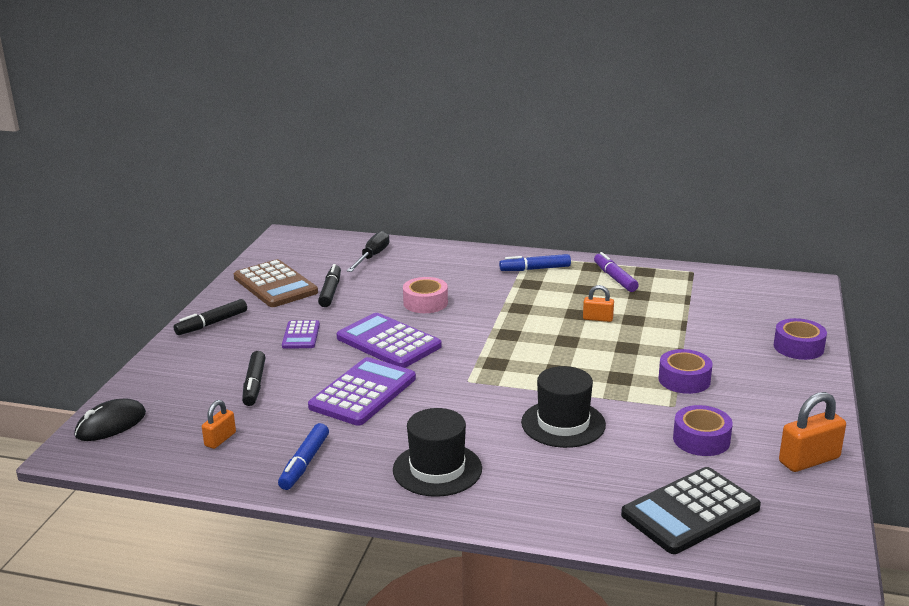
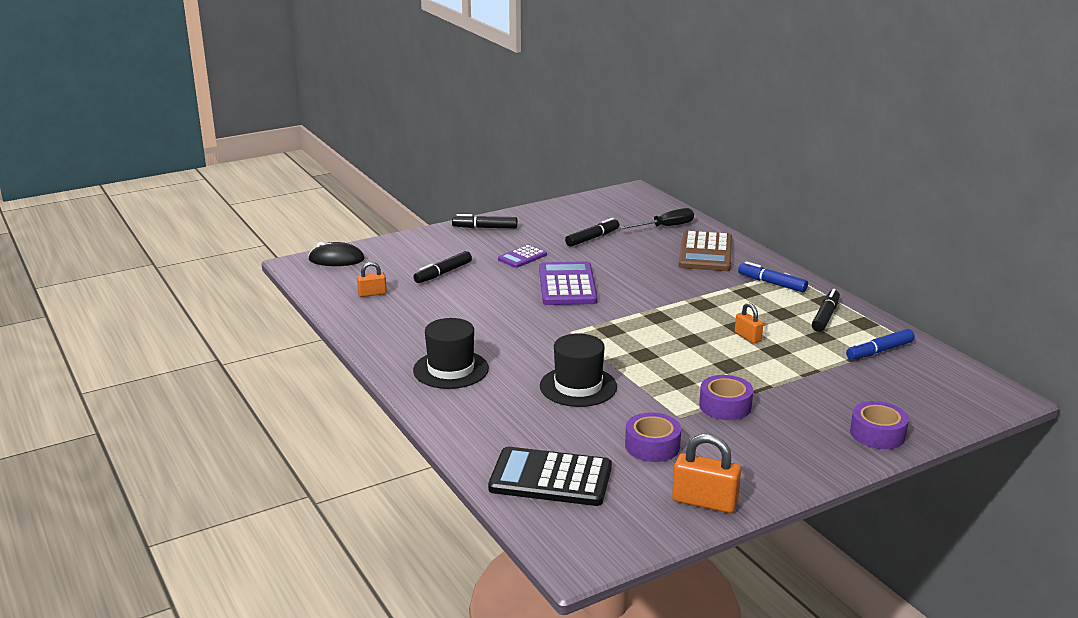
camera: 45 degrees right, 0 degrees up
(275, 285) = (566, 220): brown calculator -> brown calculator (706, 253)
(304, 463) = (389, 328): blue marker -> blue marker (879, 351)
(363, 393) = (493, 307): purple calculator -> none
(425, 303) = (641, 272): pink tape -> none
(615, 278) = (825, 316): purple marker -> black marker

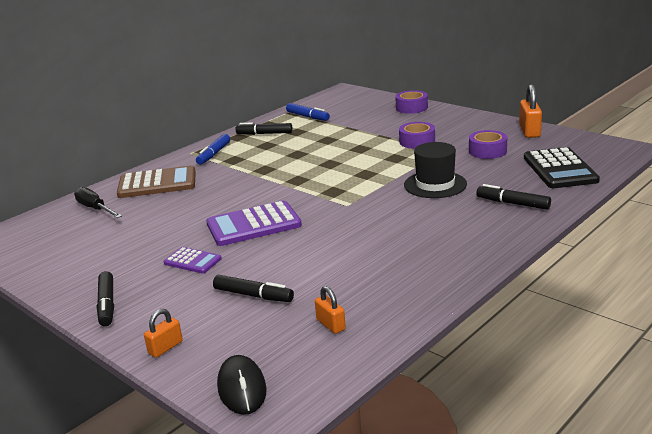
camera: 105 degrees left, 0 degrees up
(451, 369) = (456, 236): black hat -> none
(592, 238) = (131, 236): black marker -> black marker (513, 203)
(747, 337) = (312, 149): orange padlock -> orange padlock (165, 348)

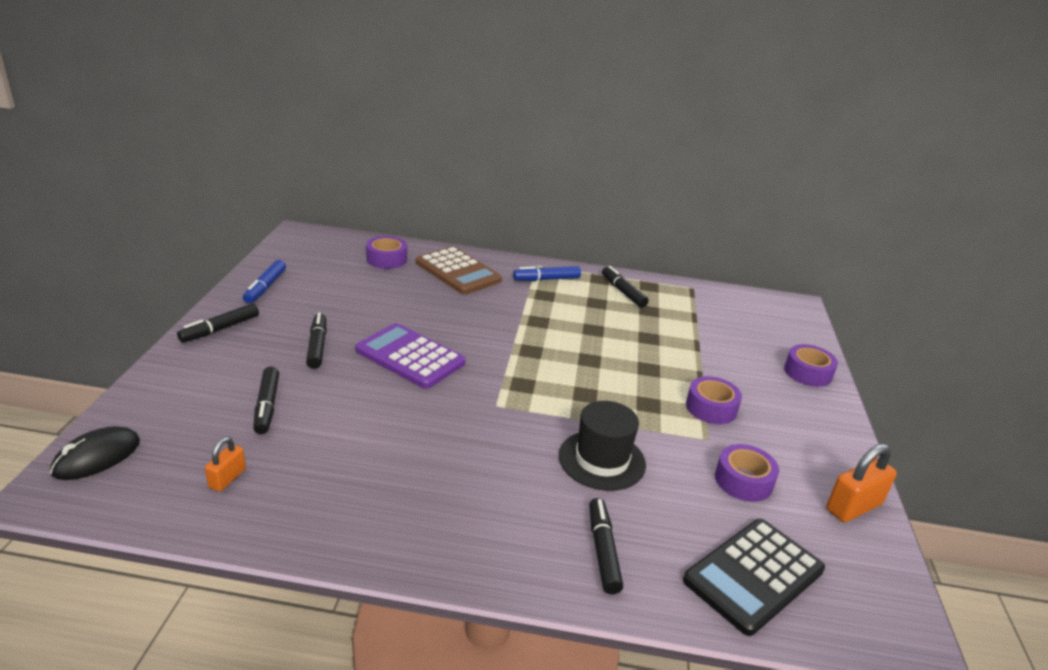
camera: 50 degrees right, 5 degrees up
(95, 209) = (386, 259): black screwdriver -> purple tape
(165, 348) = (157, 387): orange padlock -> none
(192, 261) = (317, 346): purple calculator -> black marker
(307, 117) = (695, 305): blue marker -> blue marker (265, 287)

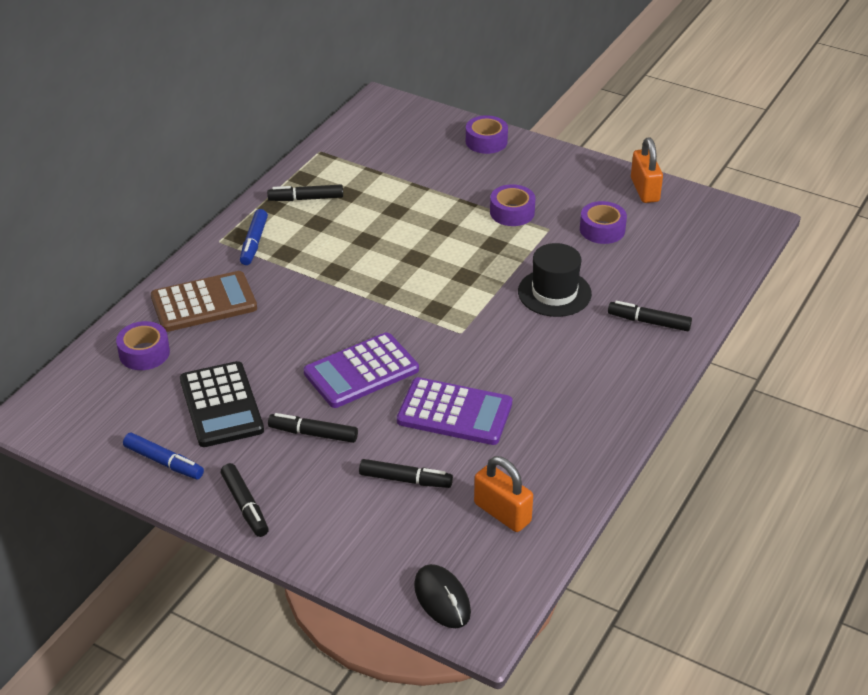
camera: 65 degrees left, 10 degrees up
(227, 478) = (502, 513): orange padlock -> orange padlock, size x1.68
(374, 420) = (454, 412): none -> purple calculator
(754, 575) = (691, 261): black calculator -> black calculator (221, 405)

